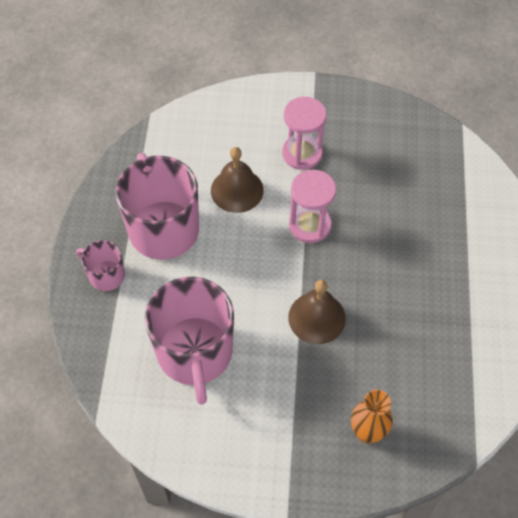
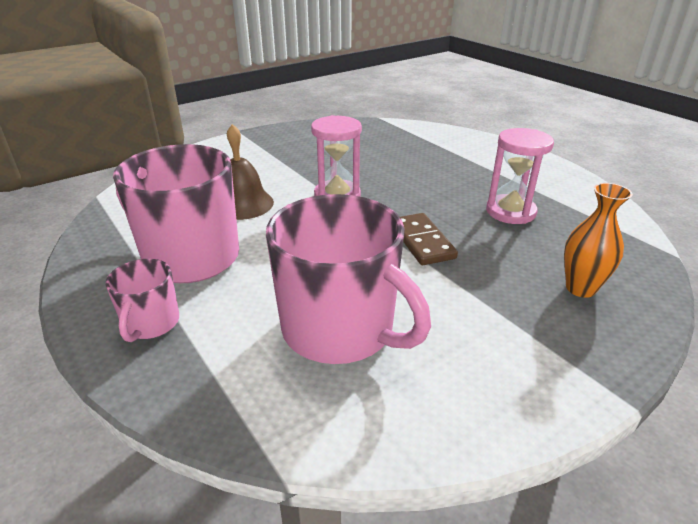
camera: 40 degrees left, 25 degrees down
(106, 275) = (151, 323): pink mug -> pink mug turned 75 degrees counterclockwise
(302, 153) = (277, 165): pink hourglass -> pink hourglass (510, 212)
(317, 318) = (422, 241): brown bell -> brown domino

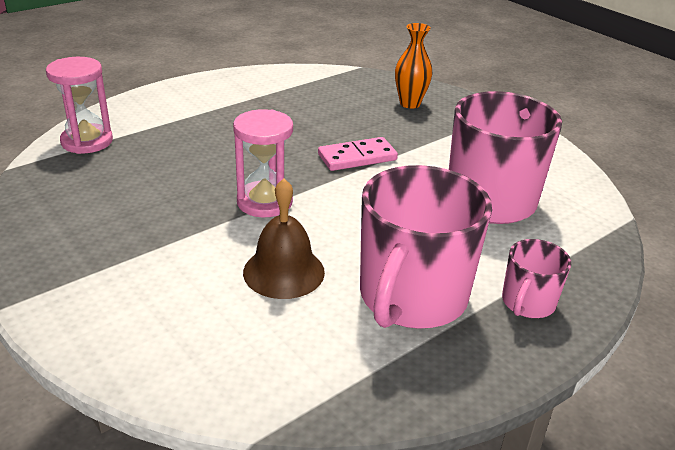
camera: 95 degrees left, 0 degrees up
(151, 323) = (527, 303): pink mug -> pink mug turned 120 degrees clockwise
(422, 241) = (357, 157): brown domino -> pink domino
(510, 212) = (300, 112): pink hourglass -> pink hourglass (87, 141)

